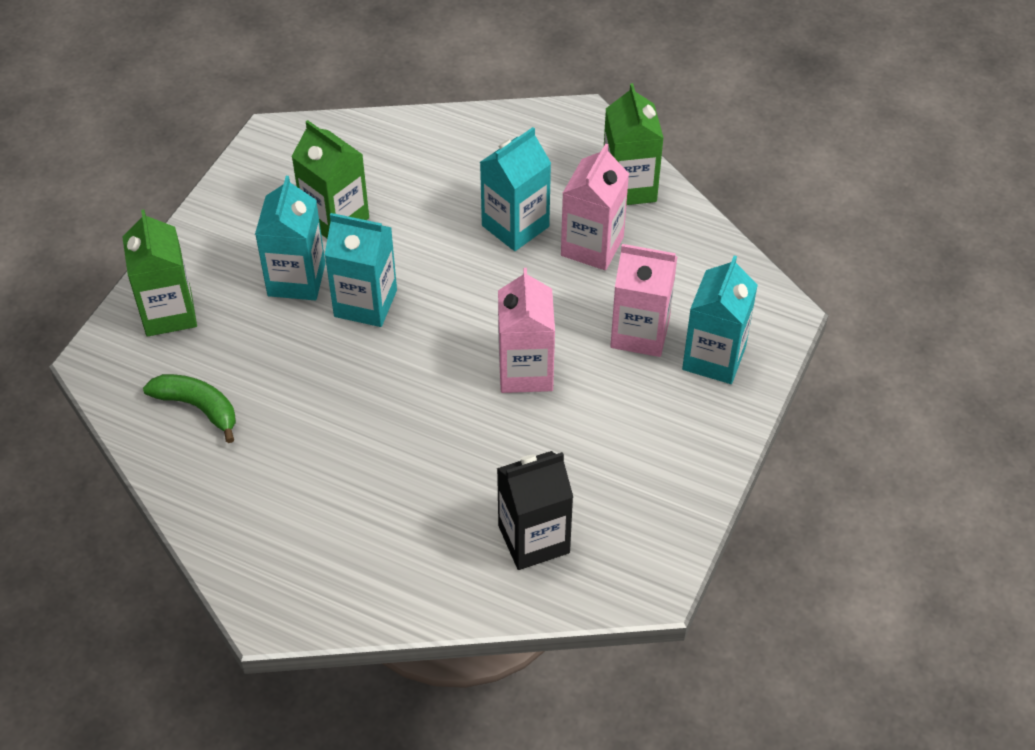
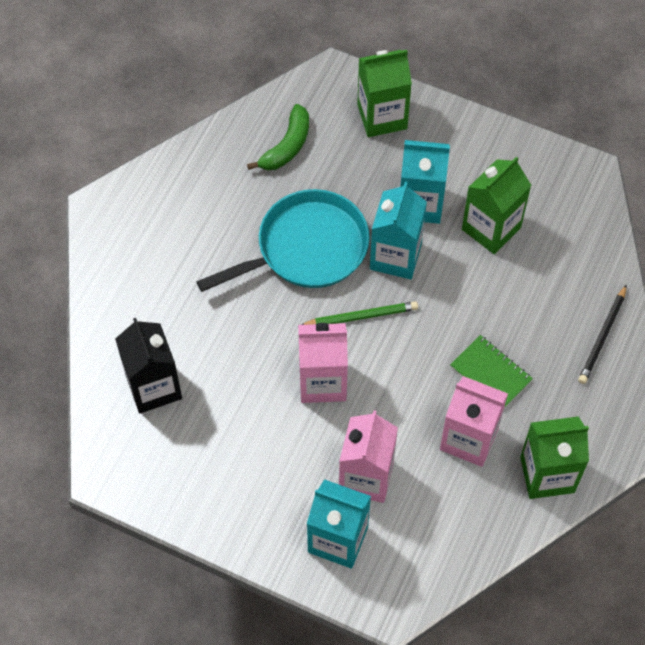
camera: 90 degrees right, 10 degrees up
(348, 387) = (306, 248): none -> turquoise pan
(443, 335) = (361, 316): none -> green pencil
(473, 137) = (602, 336): none -> black pencil
(515, 226) = (490, 373): turquoise carton -> green notebook

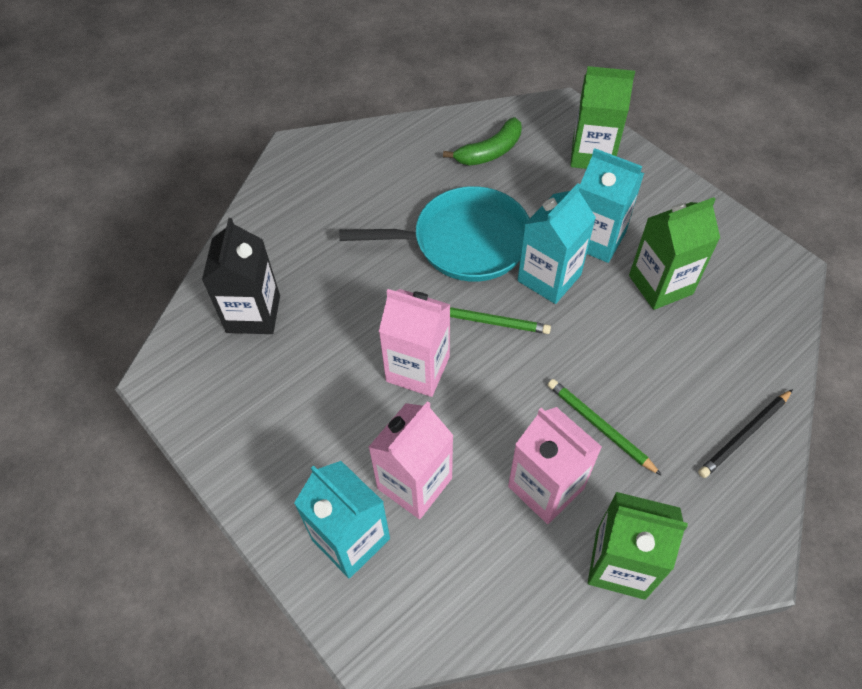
camera: 25 degrees right, 5 degrees down
(490, 373) = (600, 427): green notebook -> green pencil

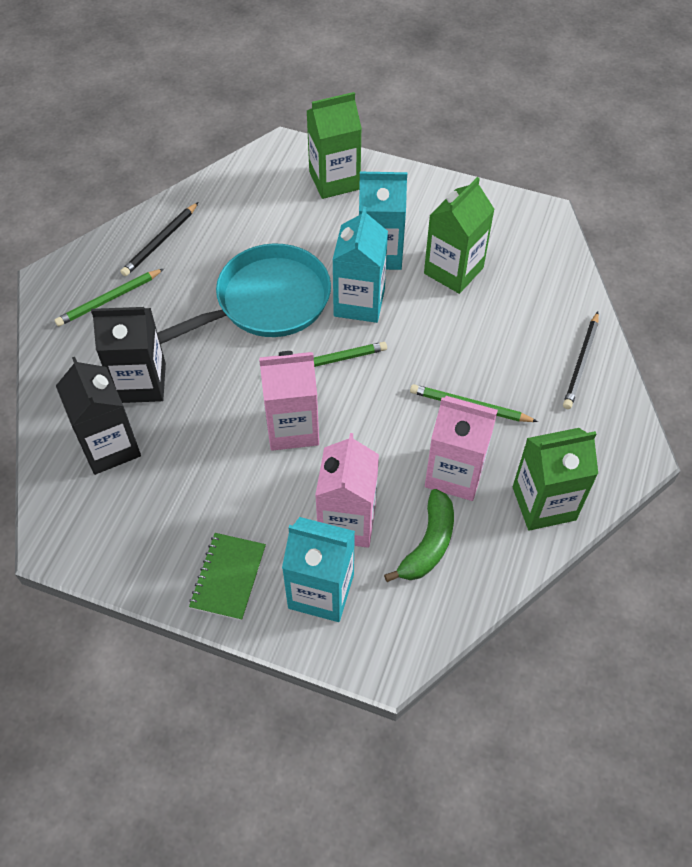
camera: 30 degrees left, 0 degrees up
(278, 482) = (228, 577): none -> green notebook
(312, 269) = (141, 383): none -> black carton
(331, 185) = (109, 299): none -> green pencil
(403, 151) = (160, 241): none -> black pencil
(490, 151) = (242, 212): green banana -> green banana (428, 544)

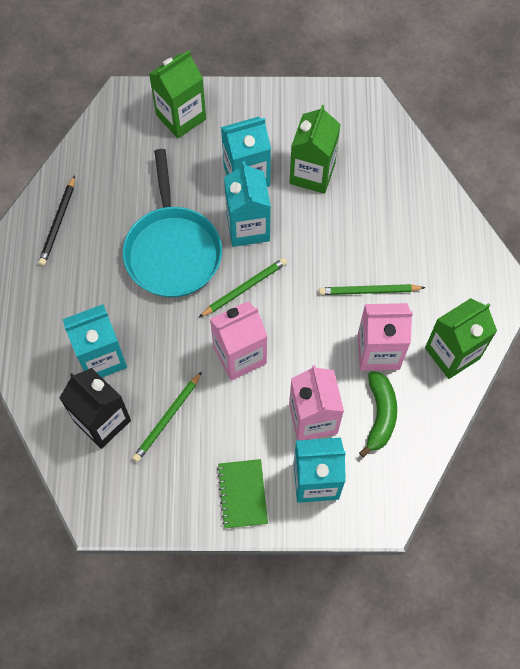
camera: 20 degrees left, 10 degrees up
(109, 299) = (40, 291): green pencil -> green pencil (167, 418)
(141, 383) = (101, 357): black carton -> turquoise carton
(267, 301) = (172, 250): turquoise pan -> turquoise pan turned 135 degrees clockwise
(581, 362) = (440, 224): black pencil -> none

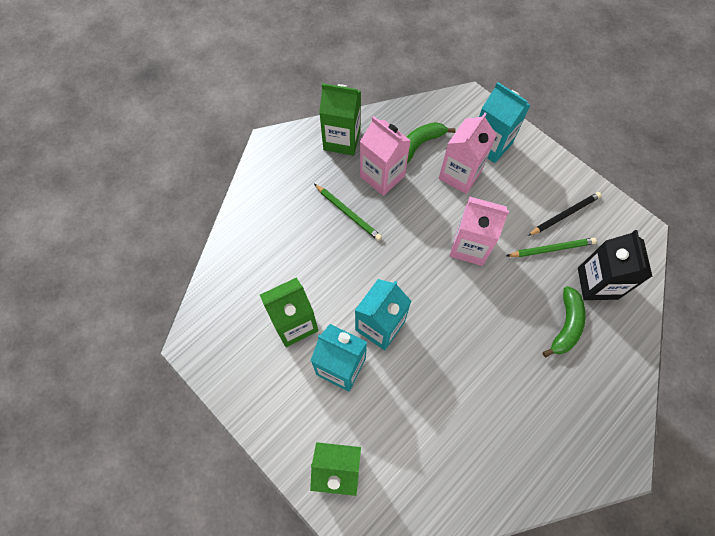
camera: 135 degrees left, 0 degrees up
(58, 222) = (518, 466): black pencil -> black pencil (564, 215)
(101, 357) = (566, 325): turquoise carton -> green banana
(172, 250) = (449, 358): turquoise pan -> none
(242, 494) = (541, 171): green notebook -> none
(244, 288) = (425, 285): green pencil -> none

